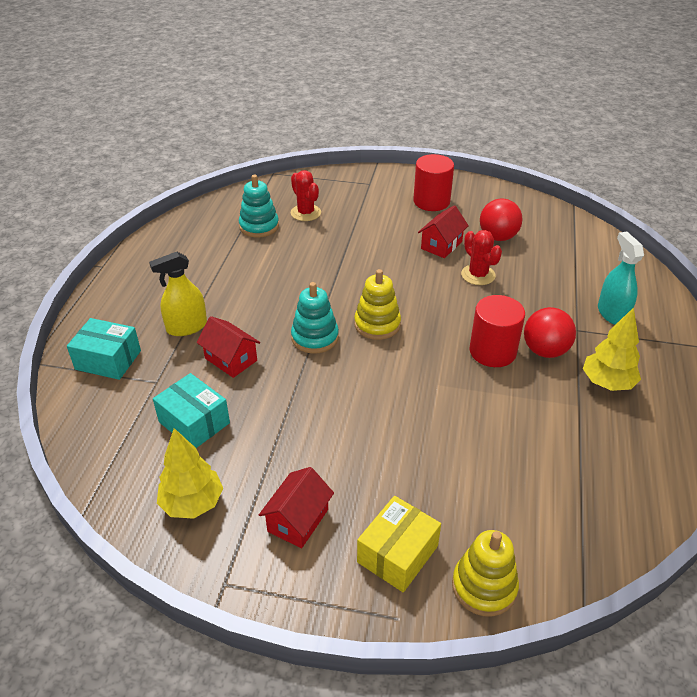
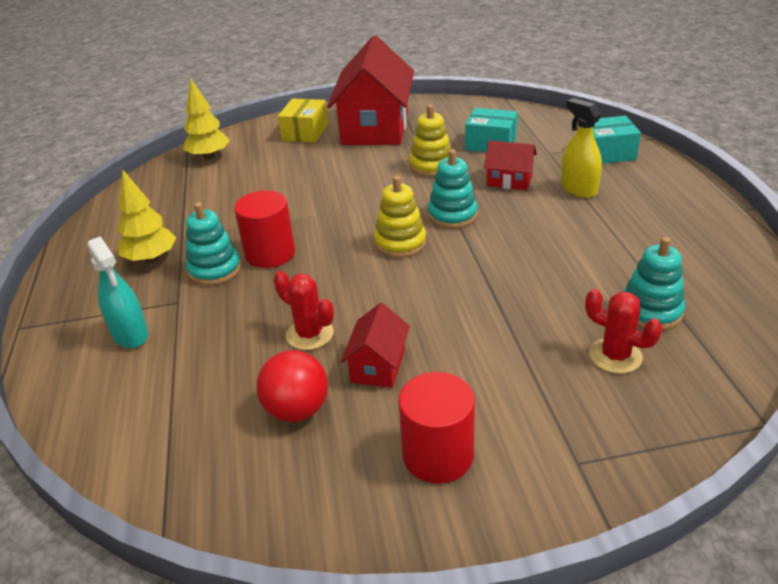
camera: 160 degrees right, 5 degrees down
(186, 327) = (578, 189): yellow spray bottle -> yellow spray bottle turned 75 degrees counterclockwise
(192, 503) = (447, 117): yellow tree -> yellow tree (209, 157)
(298, 520) = (375, 127): red house -> red house, size x2.17
(484, 586) = (248, 135): yellow stacking toy -> yellow stacking toy (431, 166)
(545, 351) = (215, 270): red ball -> turquoise stacking toy

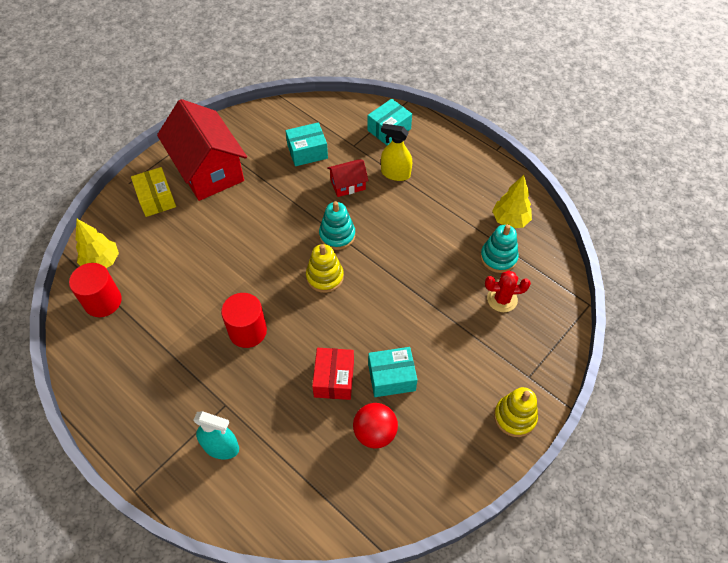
camera: 40 degrees left, 20 degrees up
(151, 259) = (166, 381): yellow tree -> yellow tree (510, 220)
(215, 270) = (223, 365): turquoise stacking toy -> none
(310, 334) = (334, 379): red cactus -> red box
(378, 365) = (391, 377): red house -> turquoise box
(431, 166) = (285, 193): yellow stacking toy -> yellow stacking toy (514, 417)
(438, 455) = (466, 413): red cylinder -> red cylinder (103, 301)

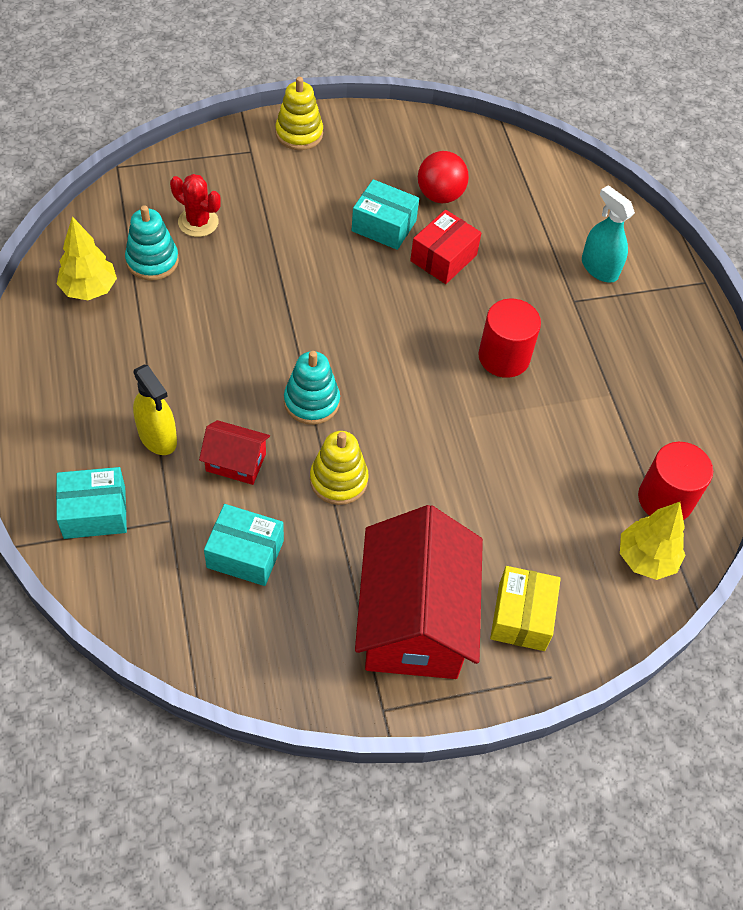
camera: 150 degrees left, 0 degrees up
(325, 277) = (369, 361): yellow stacking toy -> yellow stacking toy (338, 480)

